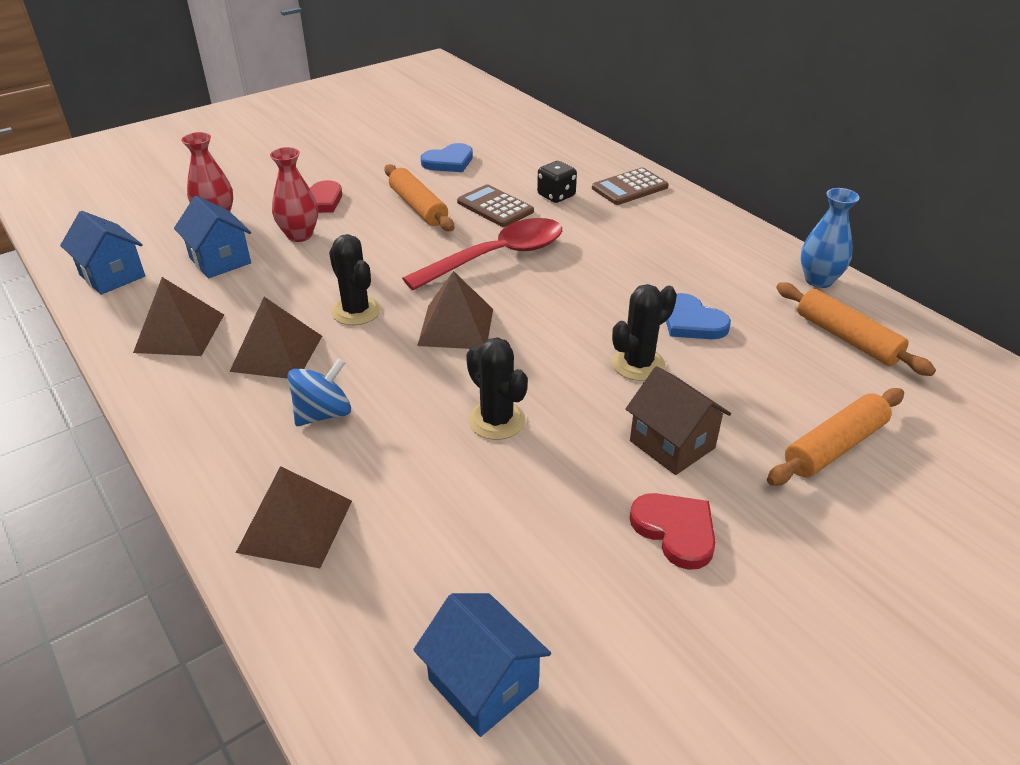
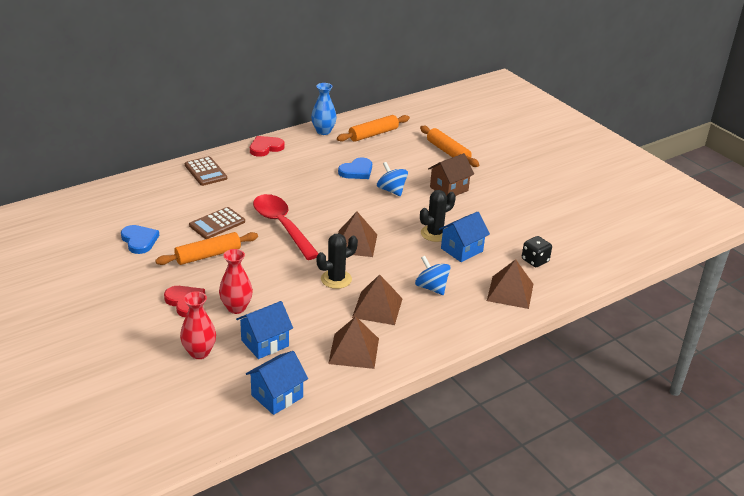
camera: 90 degrees left, 5 degrees down
(483, 684) = (579, 243): blue house -> blue house (462, 250)
(556, 196) = (208, 199): black dice -> black dice (535, 261)
(638, 364) = (391, 190): black cactus -> blue spinning top
(675, 530) = (499, 195): red heart -> red heart (265, 148)

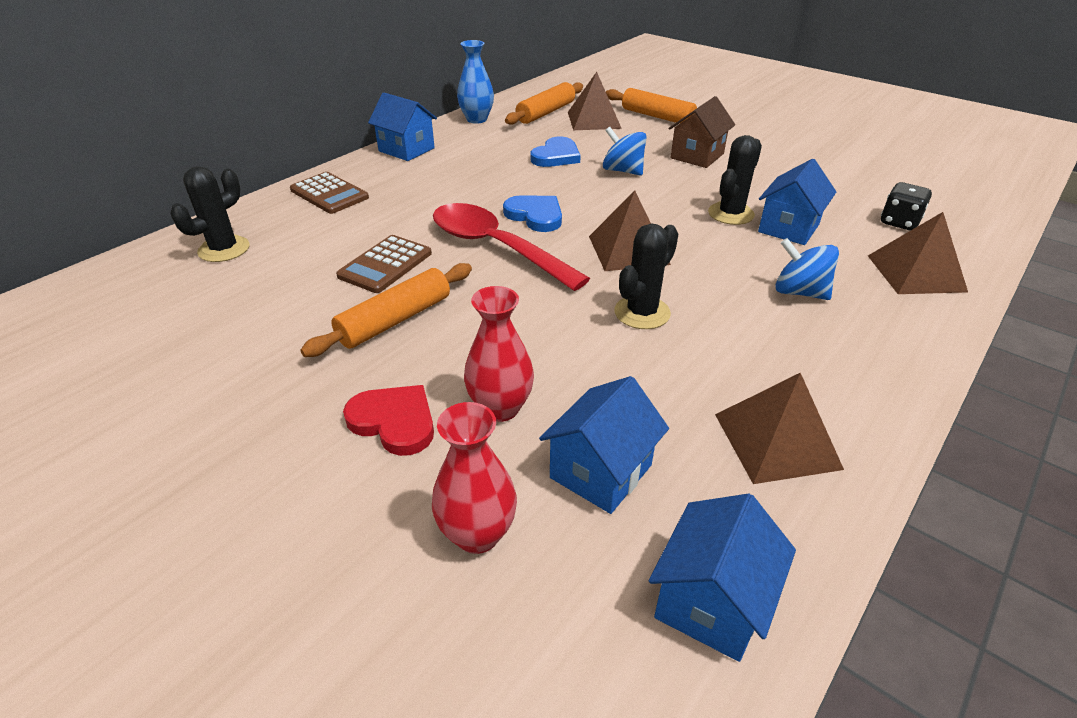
camera: 15 degrees left, 5 degrees up
(136, 196) = (224, 249): none -> black cactus
(139, 240) = (253, 321): blue heart -> blue heart (535, 216)
(265, 148) = (406, 149): red heart -> blue house
(377, 308) = (747, 346): brown pyramid -> brown pyramid (594, 120)

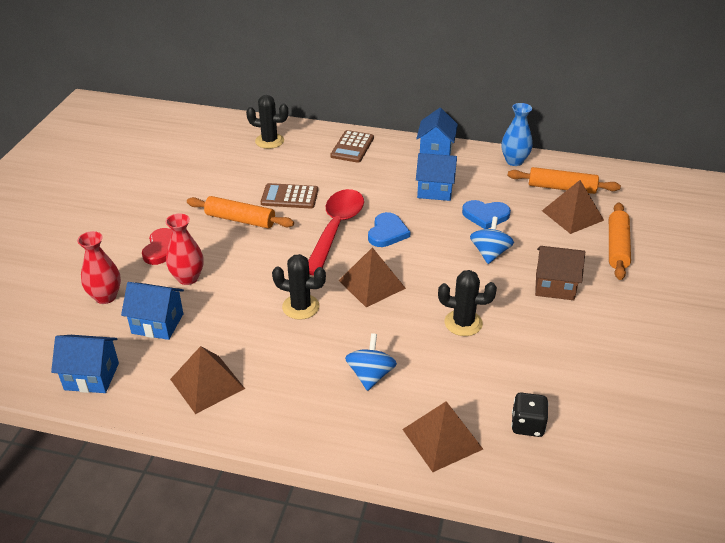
camera: 65 degrees right, 0 degrees up
(788, 228) = (464, 358): blue house -> blue house (435, 190)

